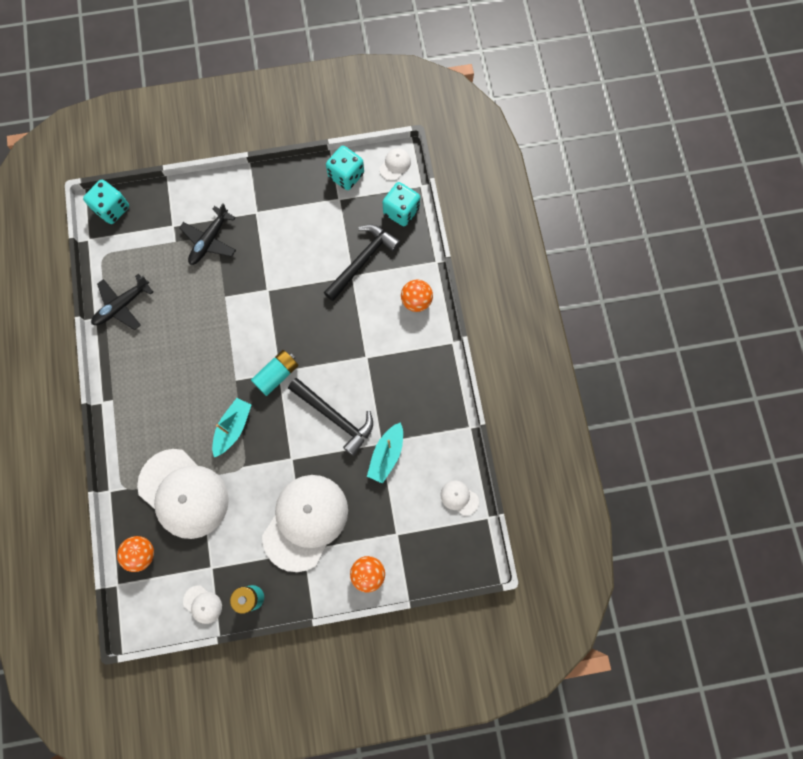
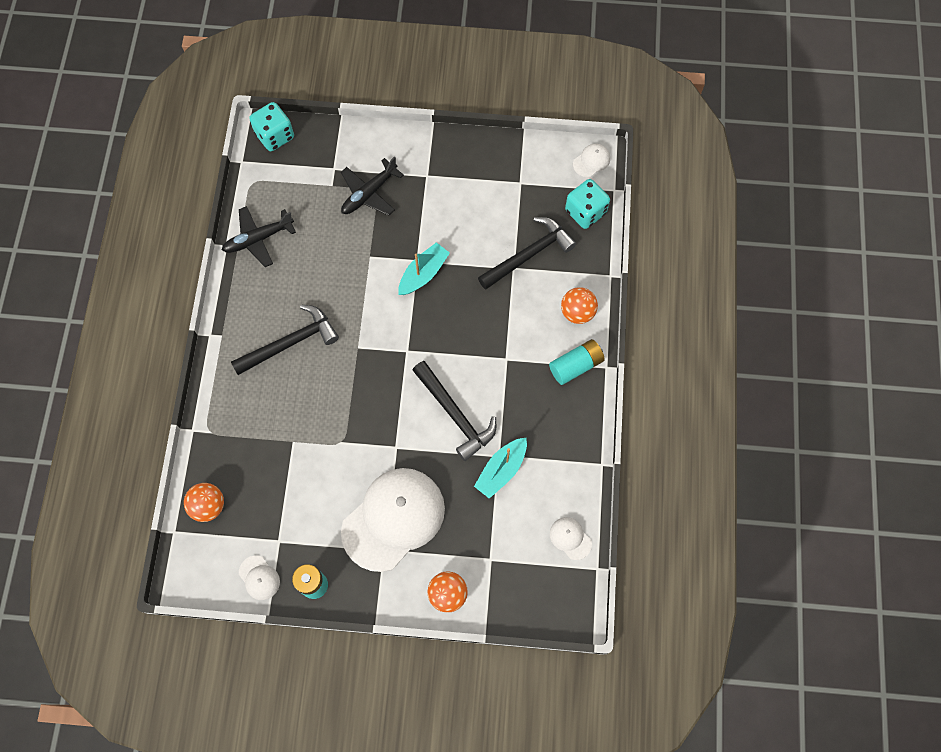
camera: 15 degrees right, 5 degrees down
(175, 391) = (290, 343): none -> black hammer
(183, 493) = (270, 454): white cap -> none
(233, 428) = (341, 398): turquoise boat -> turquoise boat (423, 274)
(277, 375) = (404, 353): turquoise battery -> turquoise battery (575, 365)
(346, 175) = (534, 160): turquoise dice -> none

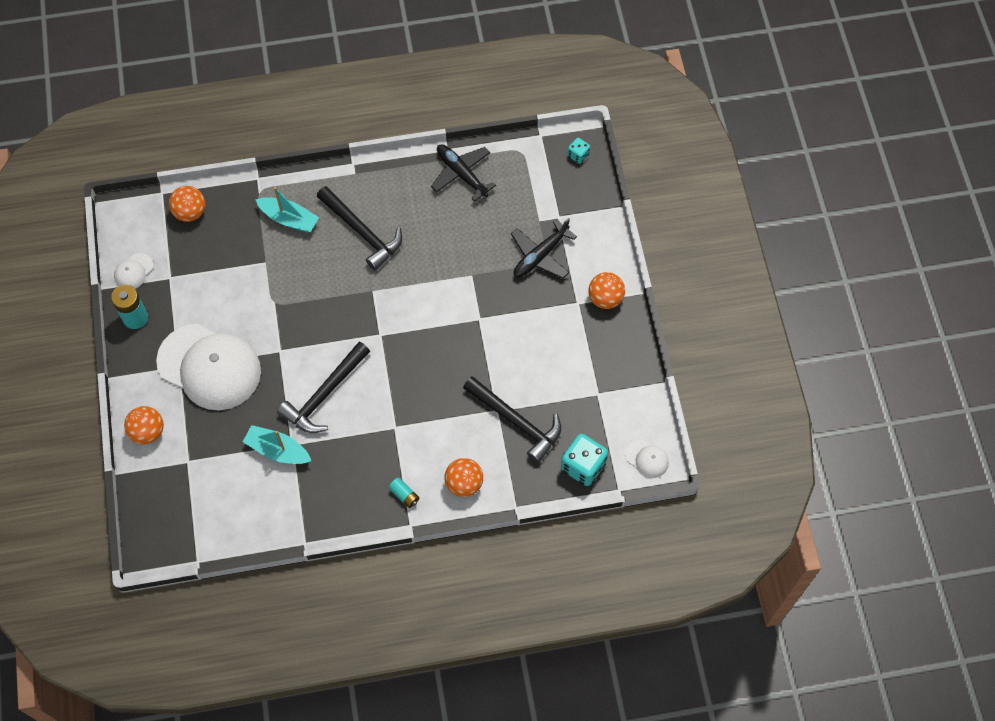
camera: 75 degrees right, 5 degrees down
(275, 136) = (578, 155): turquoise dice -> turquoise dice, size x0.53
(369, 193) = (540, 256): black plane -> black plane turned 75 degrees counterclockwise
(423, 274) = (466, 328): turquoise boat -> turquoise boat (289, 219)
(429, 152) = (605, 298): none -> orange ball
(570, 538) = (223, 529): white cap -> none
(575, 365) = (404, 495): turquoise battery -> turquoise battery, size x0.56

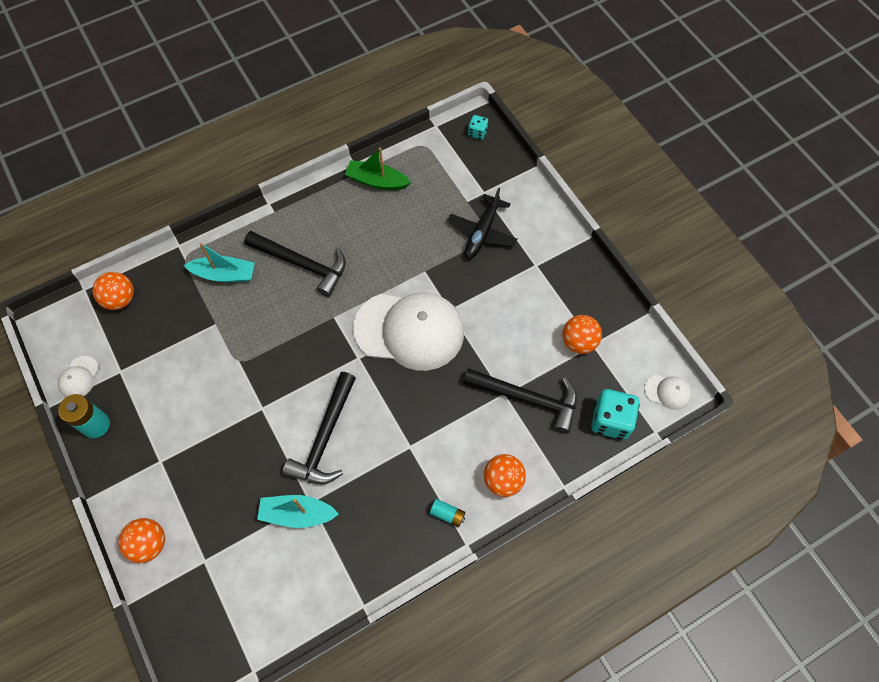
camera: 20 degrees left, 0 degrees up
(209, 367) = (193, 450): white cap -> white cap (409, 330)
(461, 174) = (377, 181): black plane -> green boat
(605, 298) = (559, 252): orange ball -> orange ball (578, 342)

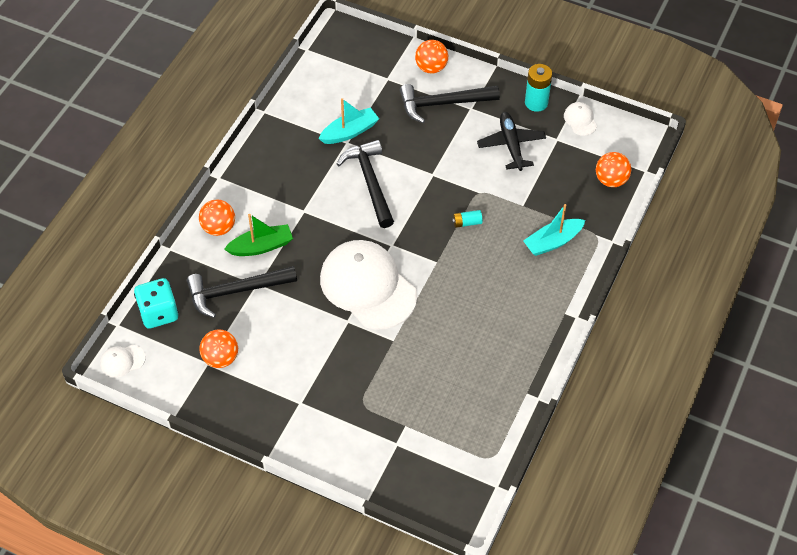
camera: 145 degrees right, 10 degrees down
(302, 264) = (499, 285): black hammer -> black hammer (443, 104)
(377, 181) = (502, 394): green boat -> green boat (261, 246)
(409, 330) = (368, 287): white cap -> white cap turned 75 degrees clockwise
(447, 514) = (244, 187): turquoise battery -> turquoise battery (467, 223)
(477, 133) = (449, 504): turquoise dice -> none
(482, 232) = (369, 403): black plane -> black plane (511, 145)

